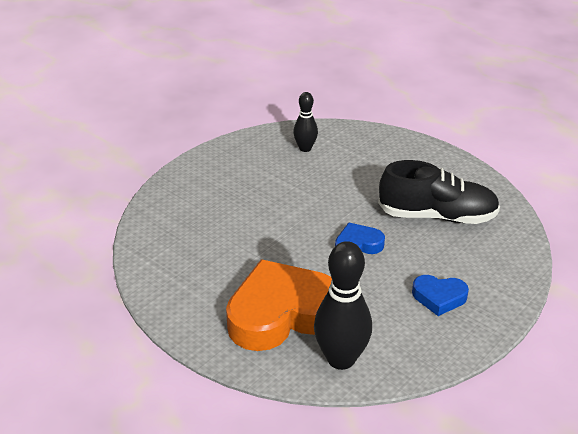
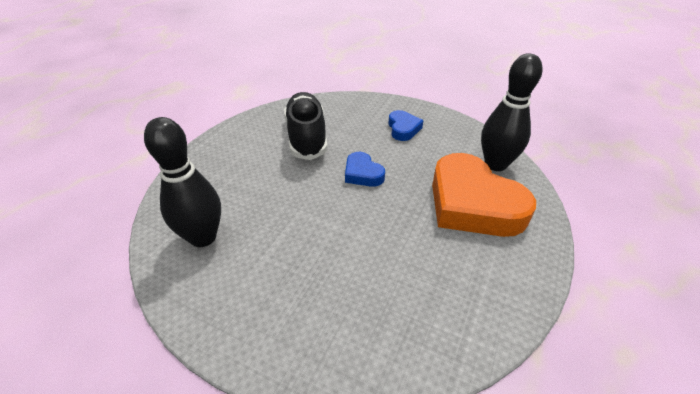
camera: 105 degrees left, 5 degrees up
(305, 148) = (203, 237): black bowling pin -> black bowling pin, size x1.76

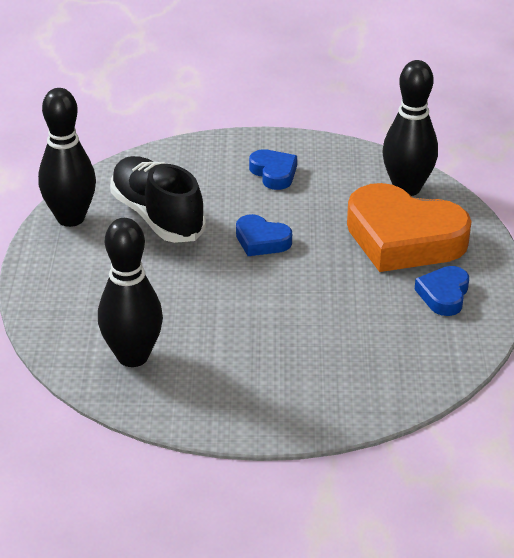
camera: 25 degrees left, 5 degrees down
(254, 124) = (71, 218): none -> black bowling pin
(484, 268) = (444, 295): none -> blue heart

